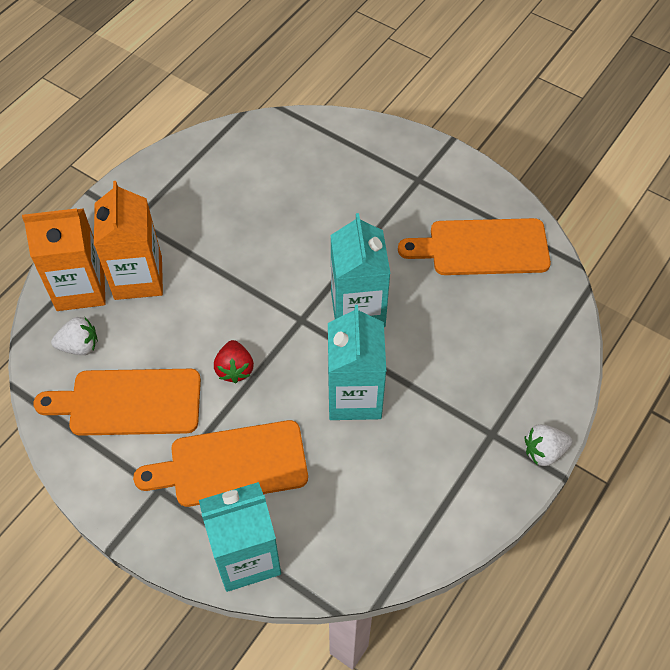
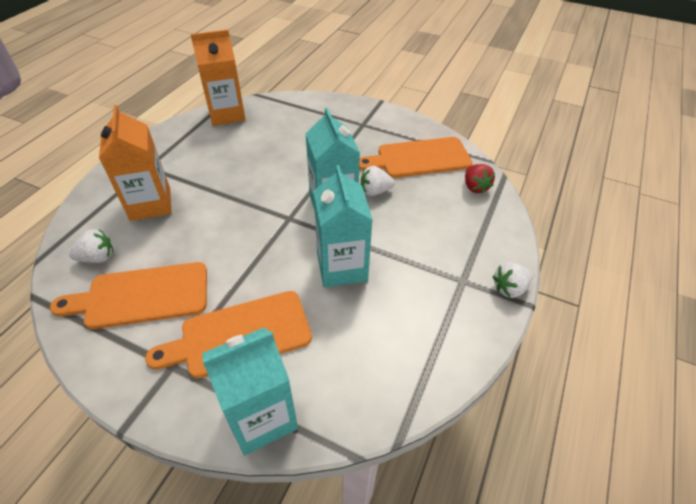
camera: 10 degrees left, 10 degrees down
(80, 288) = (100, 216): orange carton -> orange carton (226, 114)
(235, 369) = (236, 259): red strawberry -> red strawberry (475, 187)
(414, 293) = (375, 191): none -> white strawberry

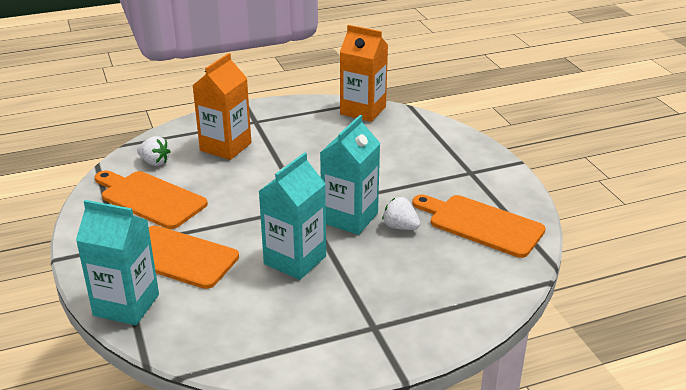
camera: 45 degrees right, 15 degrees down
(475, 187) = (499, 274): red strawberry -> none
(509, 288) = (404, 357): white strawberry -> none

